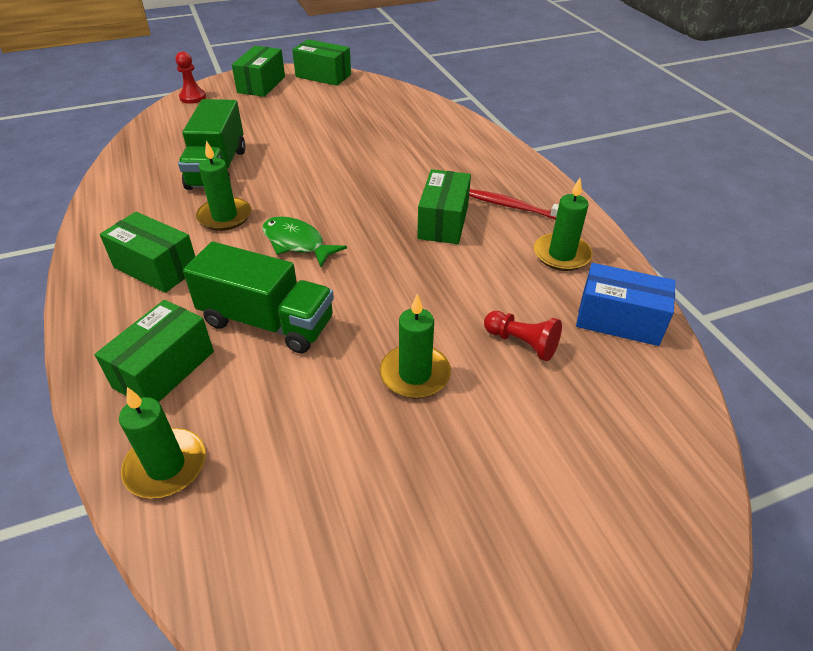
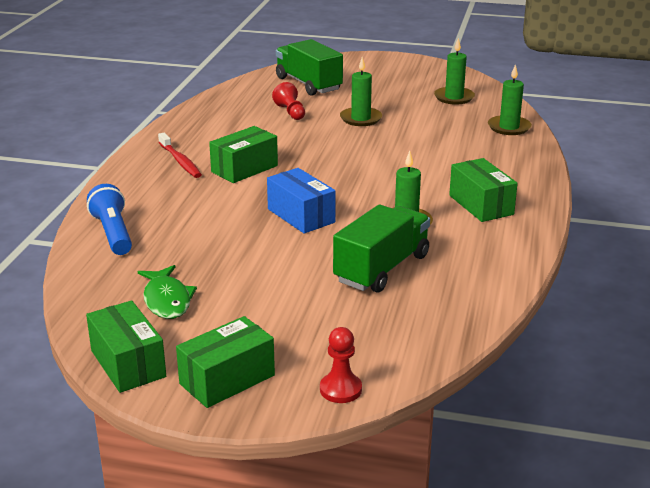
camera: 145 degrees left, 15 degrees down
(164, 369) = (496, 156): green box -> none
(267, 322) = (422, 157): green truck -> green truck (308, 84)
(296, 243) = (365, 189): green fish -> green fish (167, 300)
(449, 129) = (113, 233): none -> blue flashlight
(561, 255) = (201, 132): green candle -> green candle (454, 97)
(619, 320) = (226, 104): blue box -> blue box (301, 216)

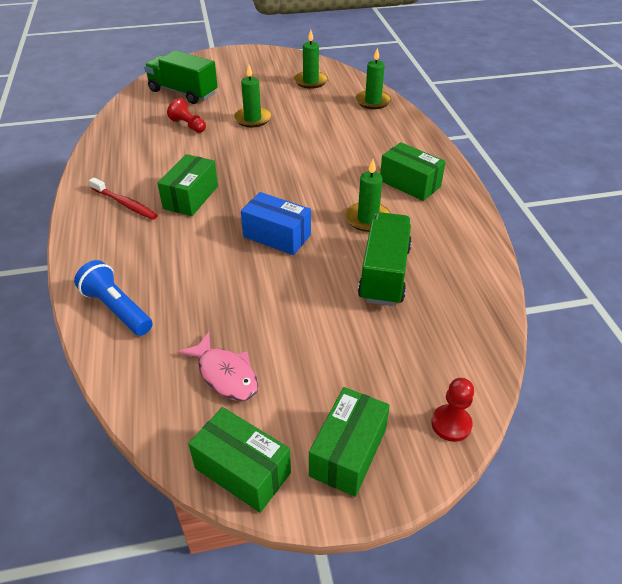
camera: 25 degrees left, 15 degrees up
(167, 300) = (225, 374): green fish -> pink fish

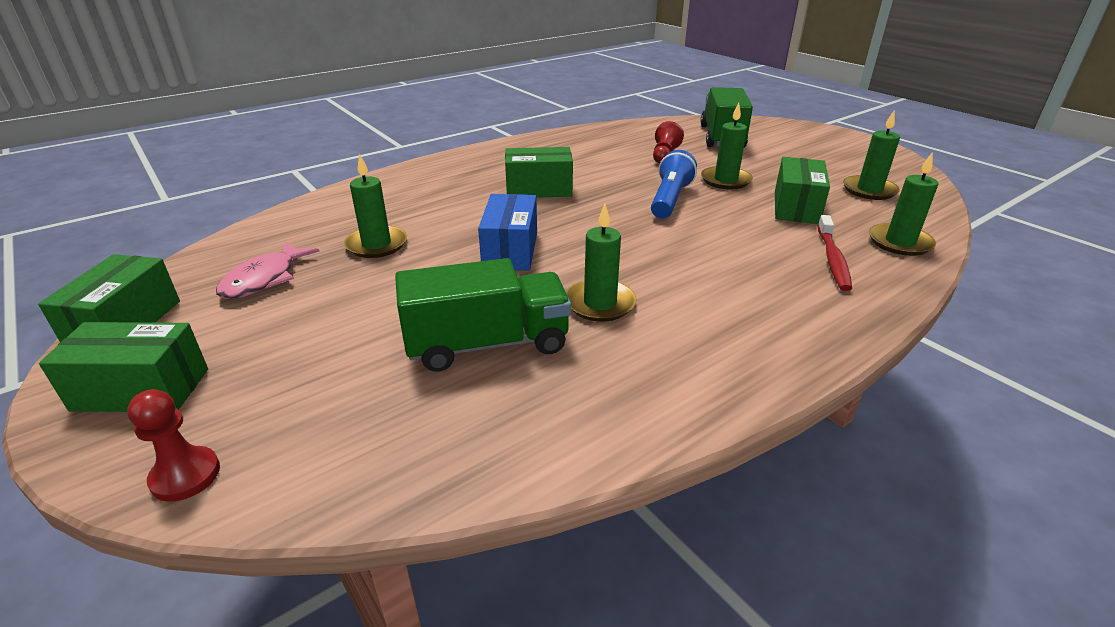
camera: 65 degrees right, 10 degrees down
(117, 309) = (345, 204): blue flashlight -> blue flashlight (670, 199)
(125, 204) = (500, 166): red toothbrush -> red toothbrush (833, 259)
(215, 301) = (376, 245): none -> green candle
(410, 184) = (724, 320): green box -> green box (796, 207)

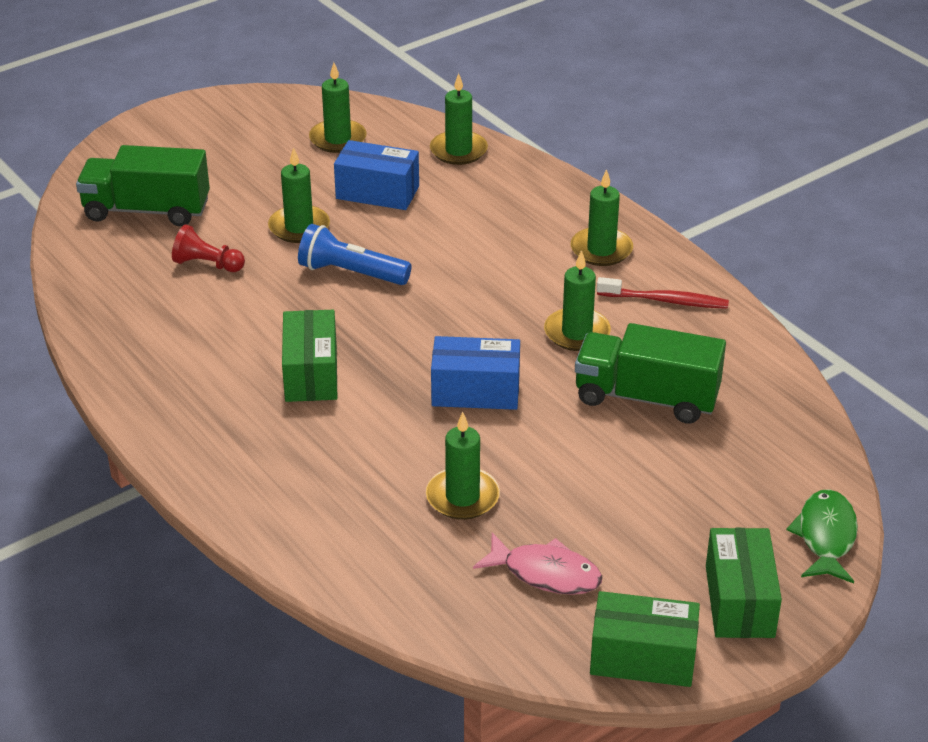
camera: 90 degrees left, 5 degrees up
(185, 475) = (825, 537): red pawn -> green fish
(487, 344) = (646, 397): green truck -> green truck turned 60 degrees counterclockwise
(760, 324) = (601, 250): none -> green candle
(796, 207) = (377, 192): green box -> blue box
(833, 259) = (491, 193): red toothbrush -> red toothbrush (665, 300)

